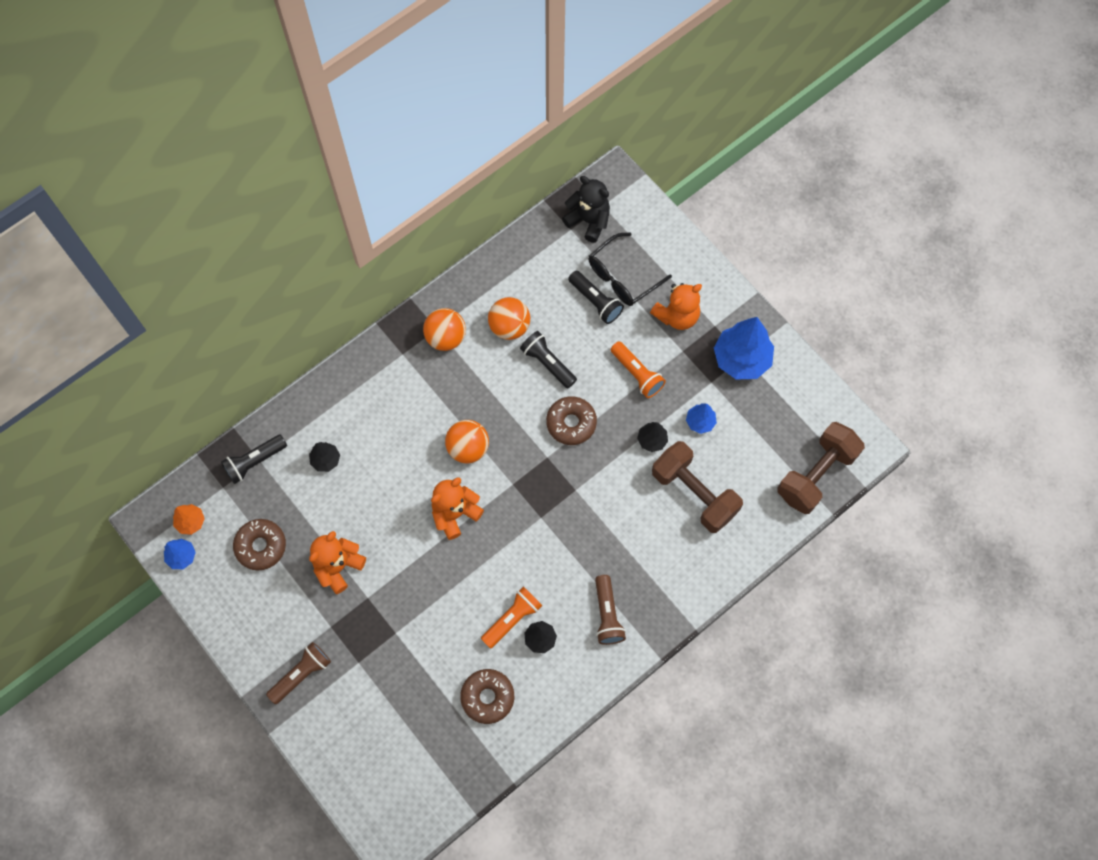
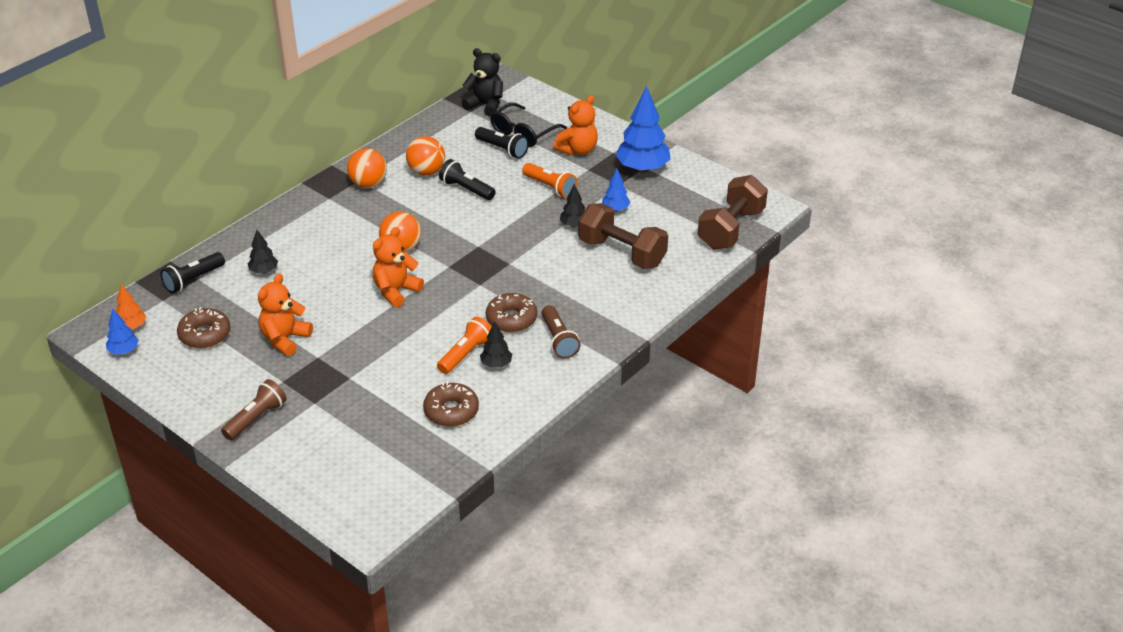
camera: 10 degrees left, 30 degrees down
(571, 423) = (496, 223): brown donut -> brown donut (511, 319)

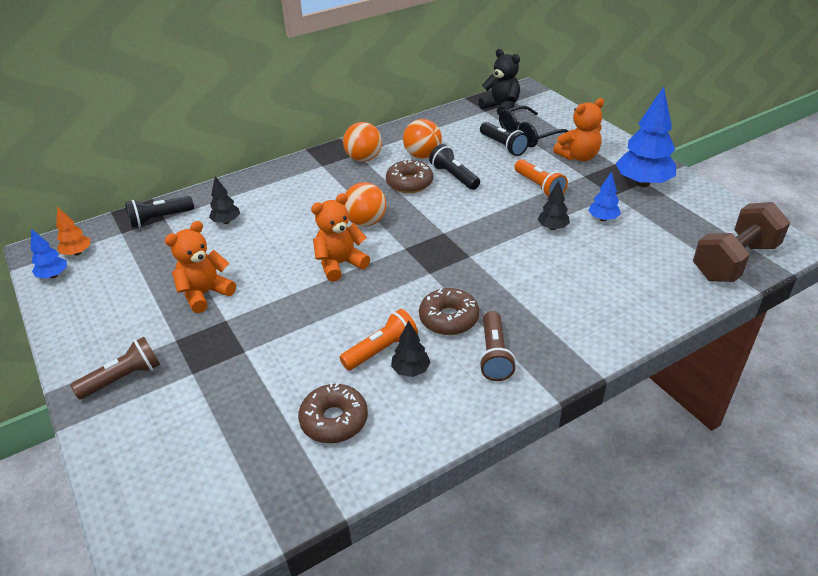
camera: 20 degrees right, 0 degrees up
(205, 335) = (135, 274): brown donut -> brown donut (409, 183)
(622, 253) = (598, 266): brown dumbbell -> none

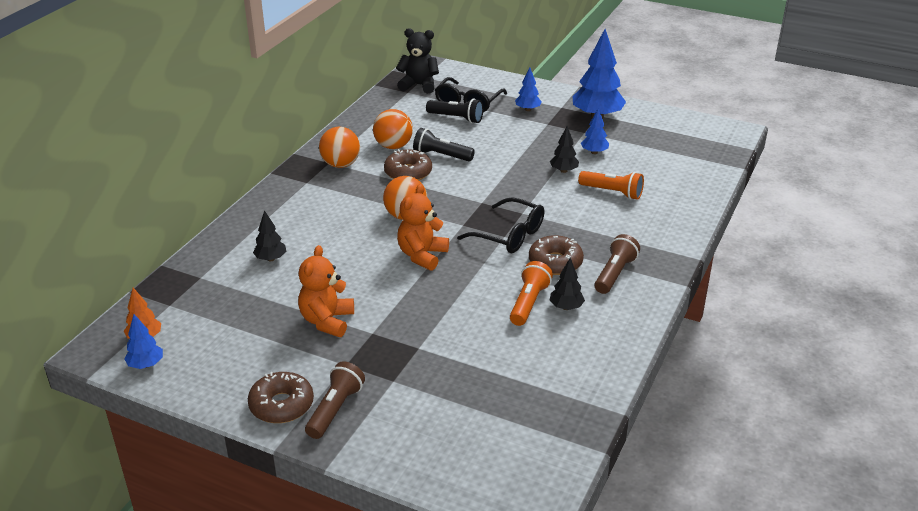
camera: 35 degrees left, 5 degrees down
(160, 219) = (196, 279): black flashlight -> none
(334, 420) = (547, 362): brown donut -> brown donut (281, 405)
(435, 274) = (509, 235): none -> black glasses
(494, 355) = (614, 274): brown flashlight -> brown flashlight turned 120 degrees counterclockwise
(539, 187) = (521, 142): orange flashlight -> orange flashlight (612, 192)
(578, 156) = (527, 109): orange teddy bear -> blue tree
(734, 261) = (710, 153): brown dumbbell -> none

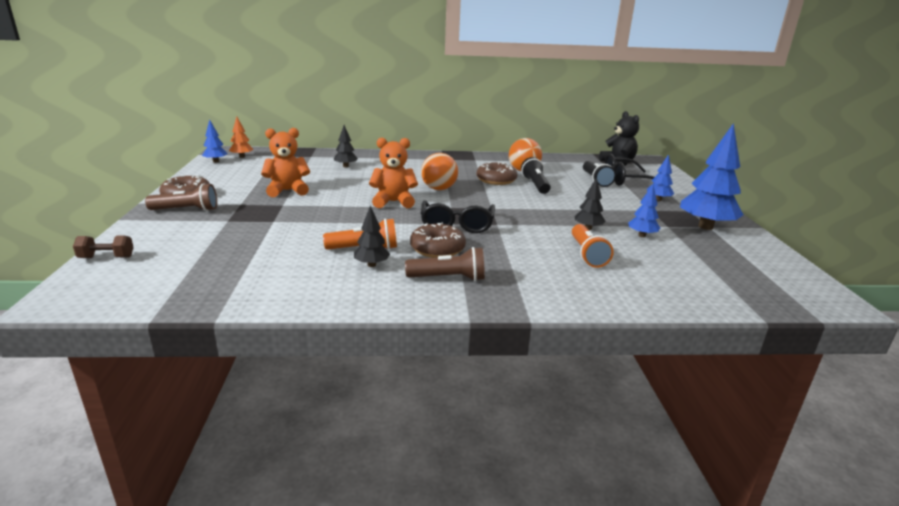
camera: 60 degrees right, 10 degrees down
(340, 164) = (477, 162): orange ball -> none
(444, 479) = (106, 257): none -> brown dumbbell

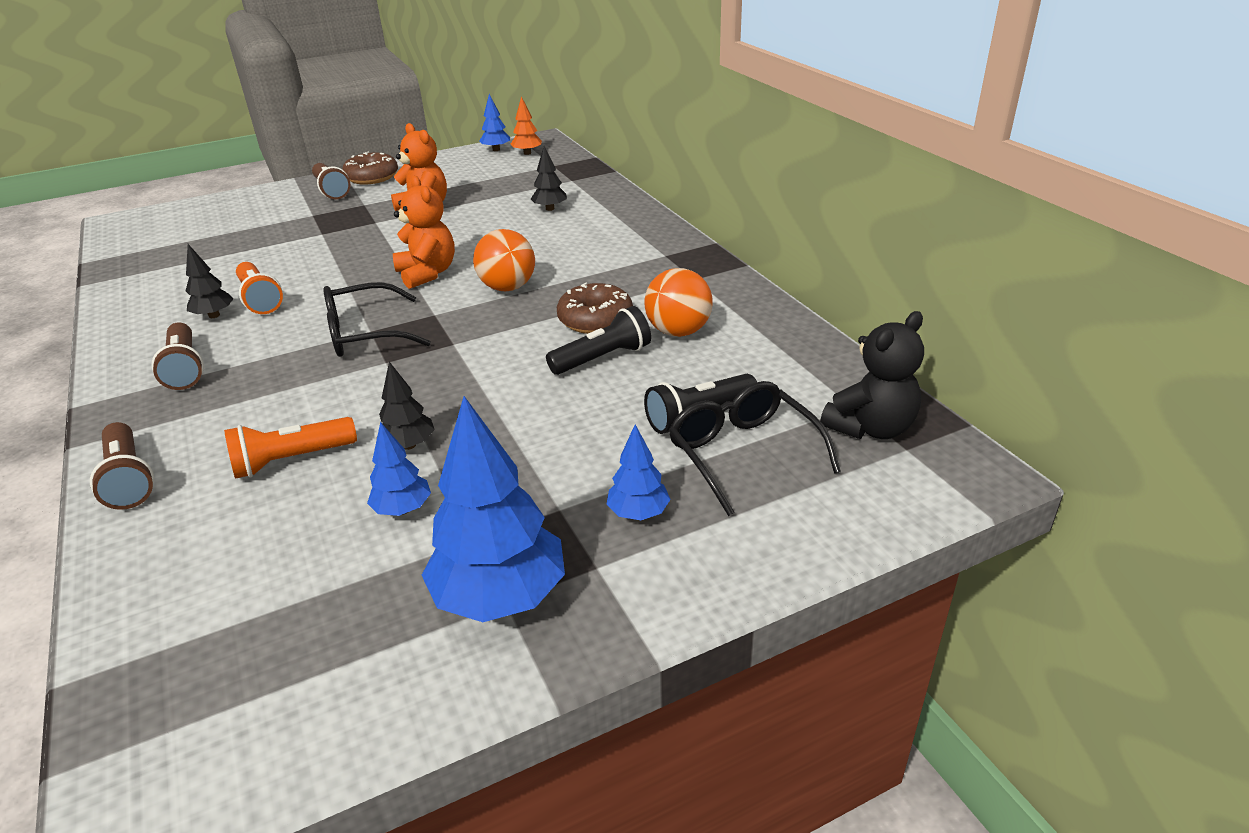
camera: 70 degrees right, 10 degrees up
(106, 257) = (204, 205): brown dumbbell -> none
(437, 249) = (273, 341): brown donut -> none
(583, 300) = (129, 479): none -> brown flashlight

